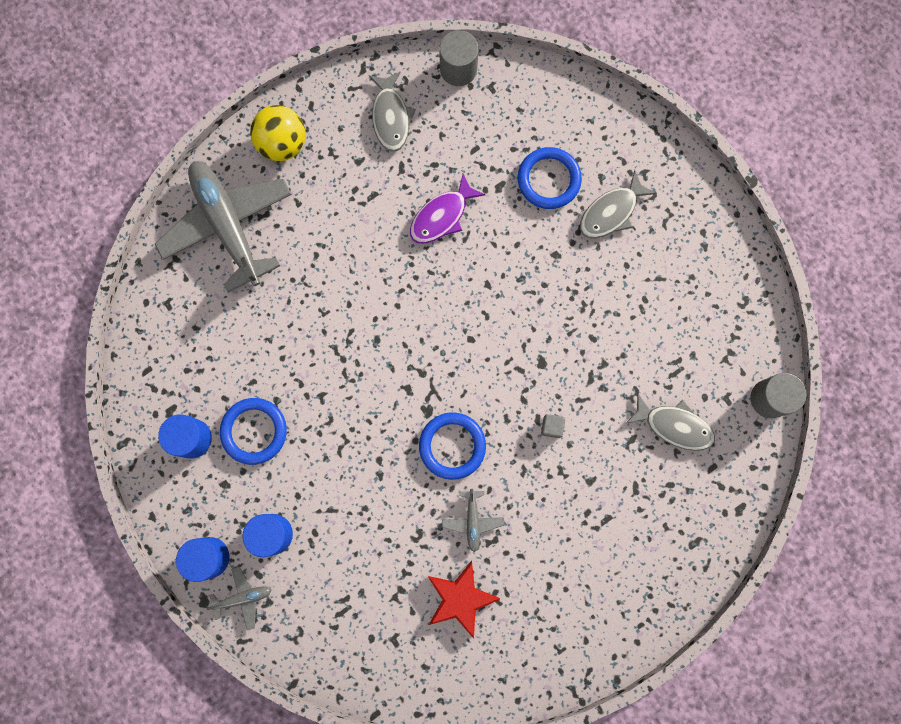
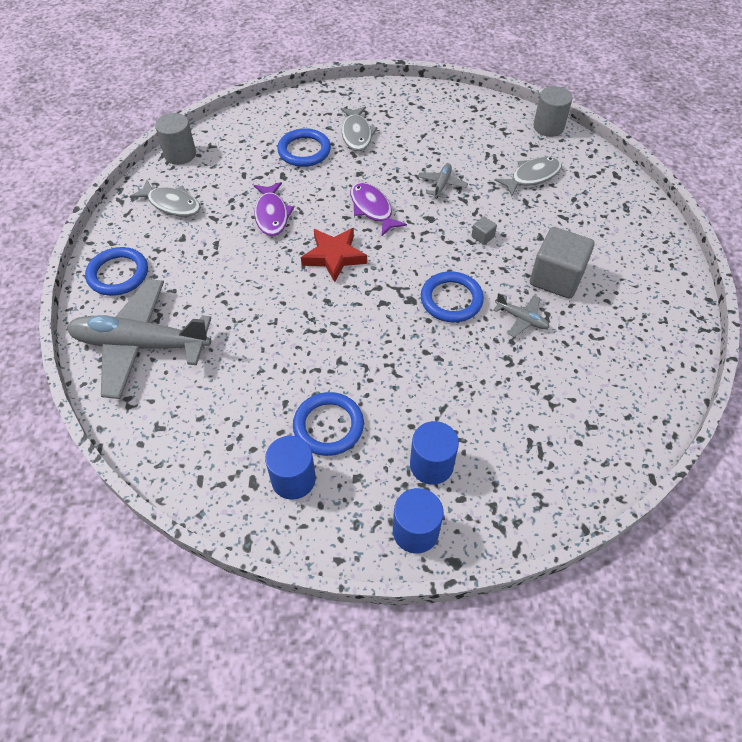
camera: 55 degrees left, 25 degrees down
(243, 598) = (474, 524): grey plane -> grey plane (442, 185)
(282, 143) = (118, 274): yellow ball -> blue ring
(460, 598) = (582, 360): red star -> red star (334, 256)
(515, 301) = (372, 209): none -> purple fish
(545, 525) = (556, 278): none -> grey cube

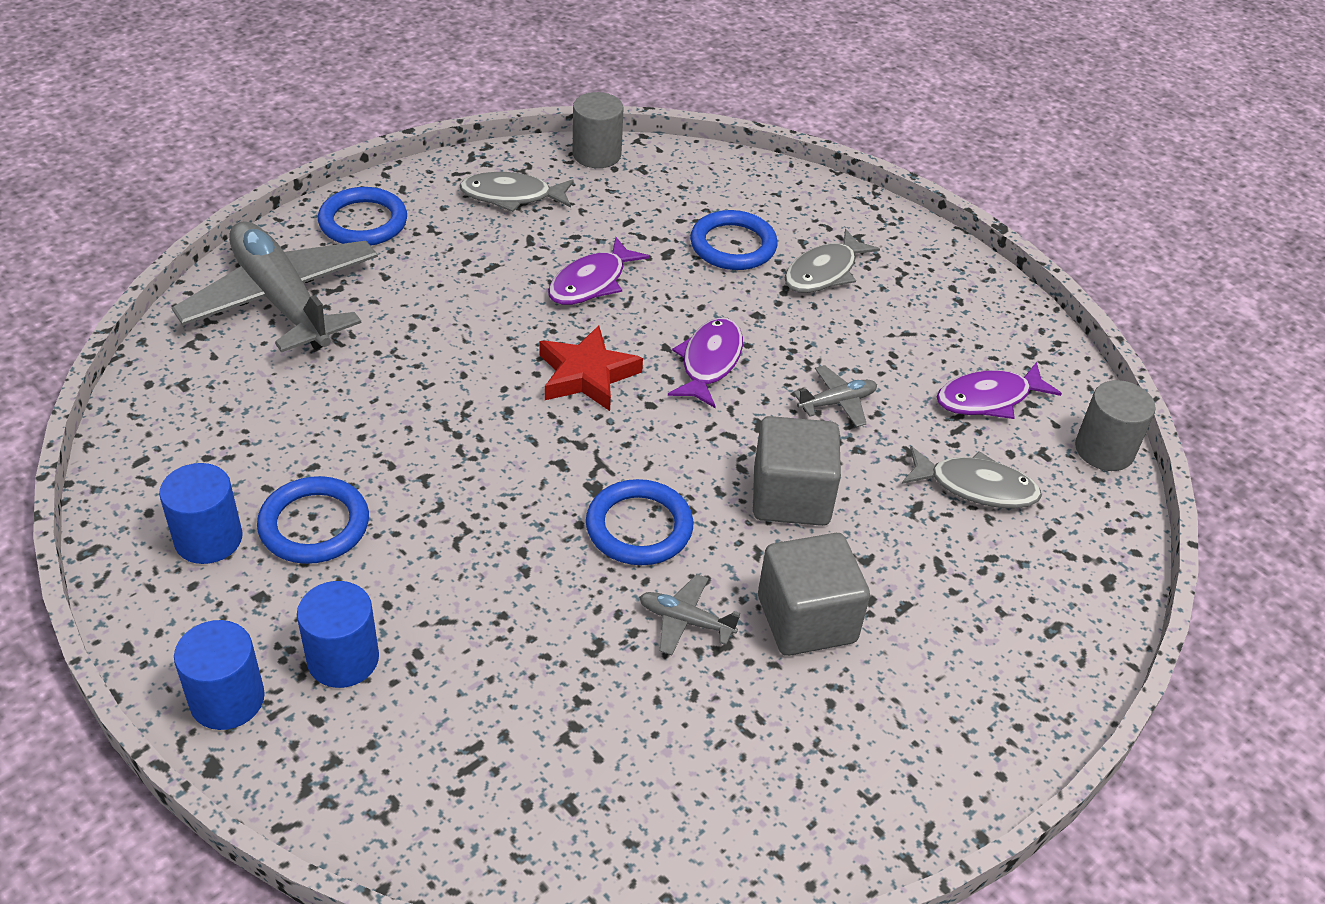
camera: 45 degrees right, 10 degrees down
(172, 204) = (511, 196): grey fish -> grey fish turned 105 degrees clockwise
(482, 237) = (791, 497): grey cube -> grey cube, size x2.45
(487, 138) = (988, 399): none -> purple fish
(521, 319) = (685, 621): grey plane -> grey plane turned 120 degrees clockwise

